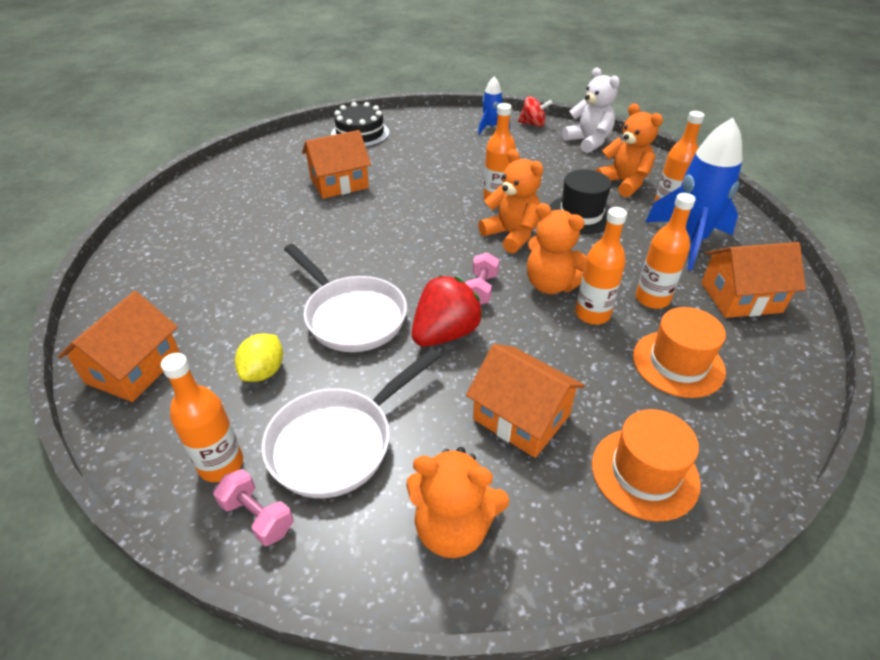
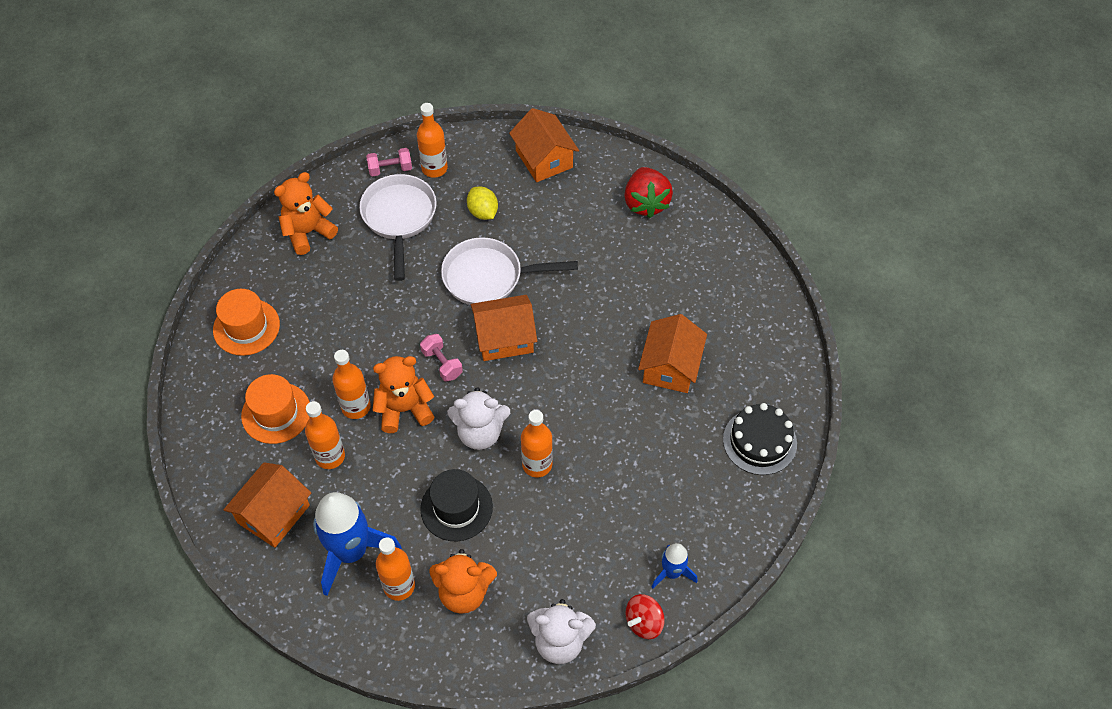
camera: 130 degrees right, 15 degrees up
(445, 333) = (424, 314): red strawberry -> red strawberry (646, 203)
(511, 235) = (480, 433): orange teddy bear -> white teddy bear
(521, 417) = (330, 303): orange house -> orange house (504, 338)

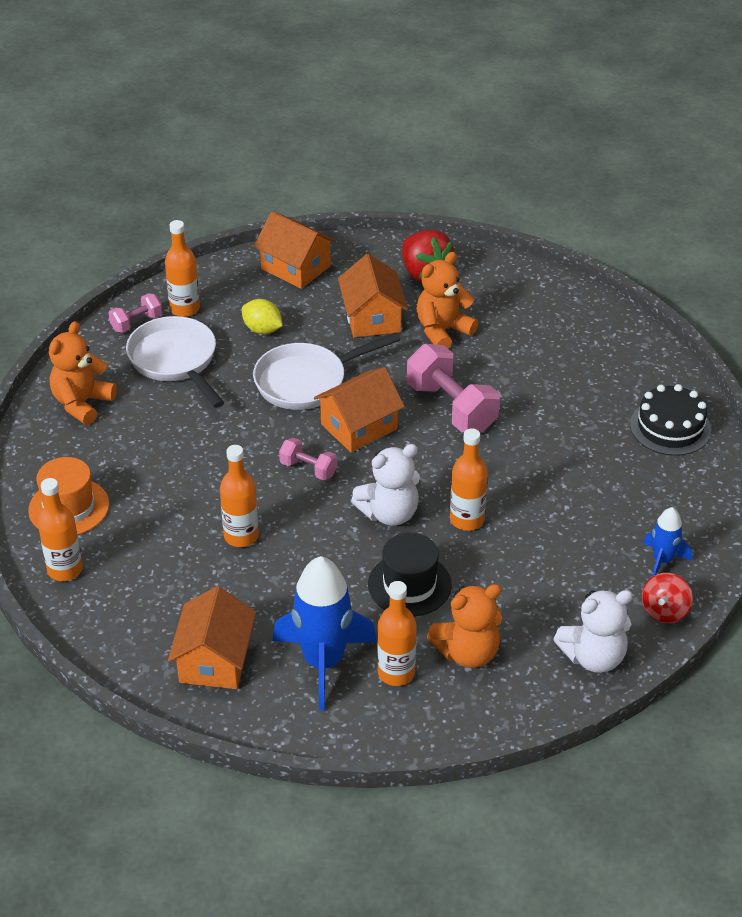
camera: 25 degrees left, 15 degrees down
(276, 413) = (155, 571): orange hat -> none
(330, 456) = (242, 588): orange bottle -> orange bottle (65, 570)
(404, 409) = (295, 520): orange teddy bear -> orange teddy bear (442, 331)
(589, 348) = (451, 407): none -> pink dumbbell
(670, 366) = (542, 396): orange house -> orange house (372, 318)

